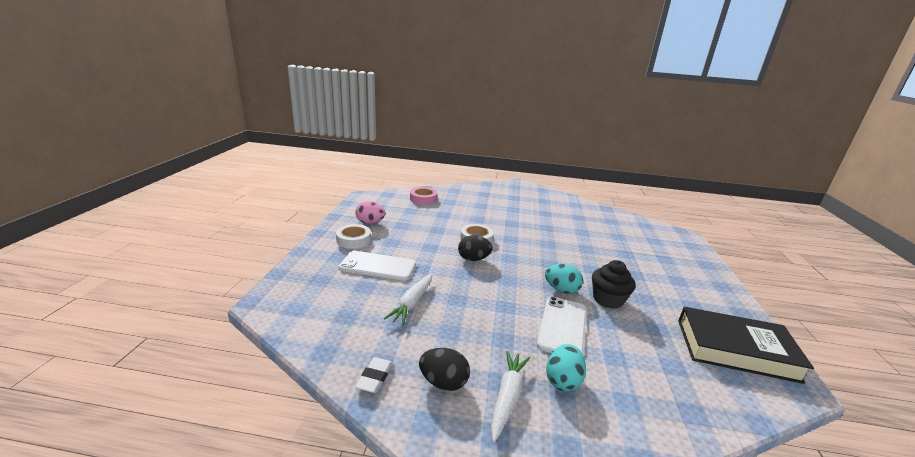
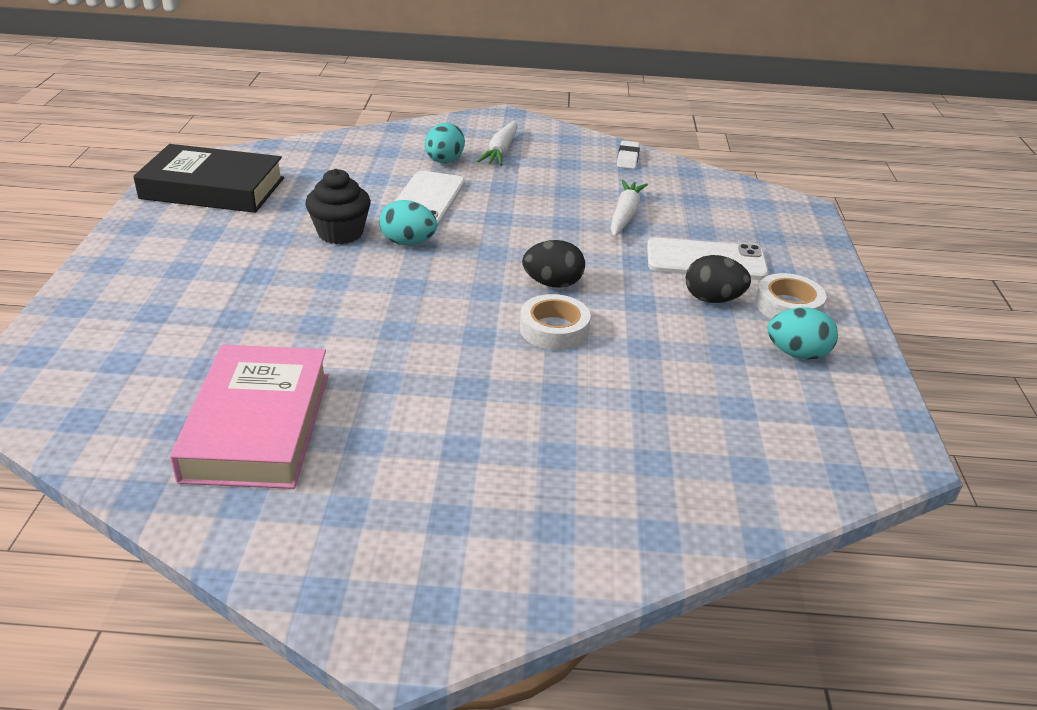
camera: 175 degrees right, 10 degrees up
(370, 222) = (797, 354): pink egg -> turquoise egg
(423, 199) = (733, 465): pink tape -> none
(443, 382) = (562, 157): black egg -> black egg (712, 299)
(584, 219) = (257, 425): none -> pink book

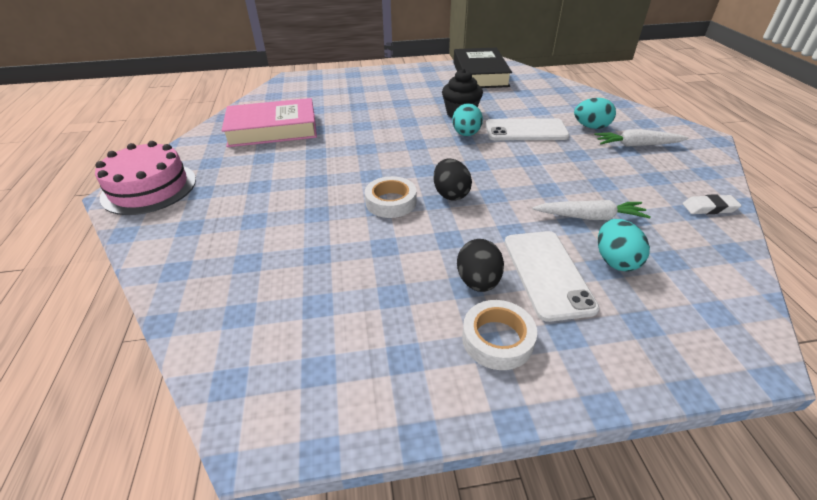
camera: 80 degrees right, 5 degrees up
(405, 594) = (149, 188): none -> pink cake
(797, 354) = (410, 346): turquoise egg -> turquoise egg (615, 260)

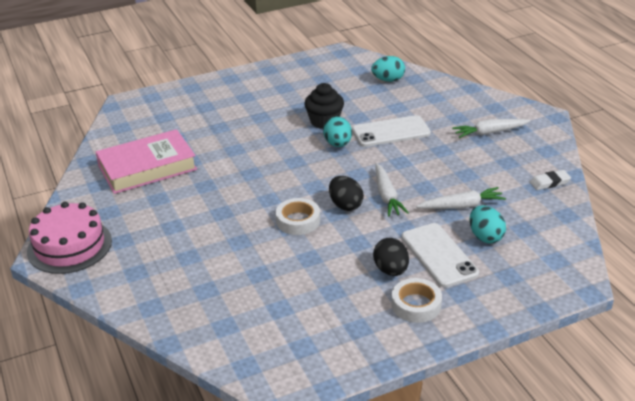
camera: 15 degrees left, 5 degrees down
(480, 74) = (326, 70): black book -> none
(501, 192) = (386, 196): none -> white carrot
(591, 127) = (448, 119): turquoise egg -> turquoise egg (388, 80)

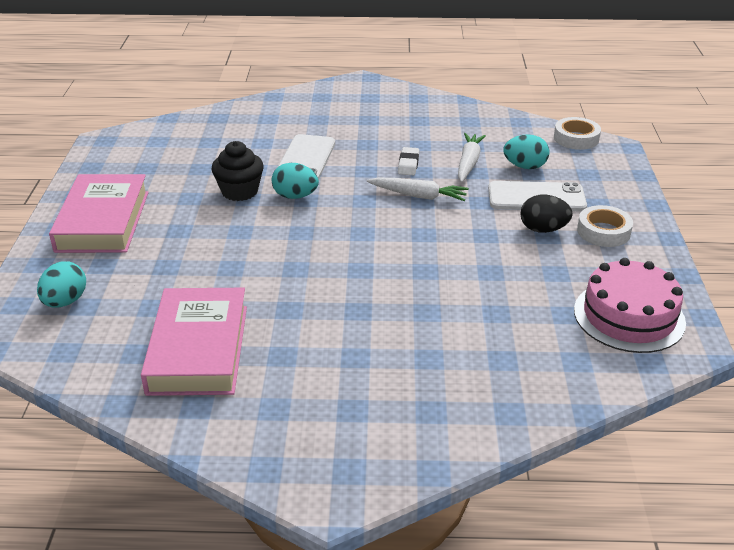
camera: 65 degrees left, 0 degrees up
(69, 246) = (326, 465): pink cake -> pink cake (629, 316)
(249, 89) = (103, 221): none -> pink book
(298, 221) = (418, 261): white tape -> white tape (576, 138)
(345, 205) = (414, 224): black egg -> none
(388, 80) = (202, 131): turquoise egg -> turquoise egg (65, 301)
(489, 132) = (362, 112): white carrot -> none
(549, 182) = (468, 113): white eraser -> white eraser (408, 164)

